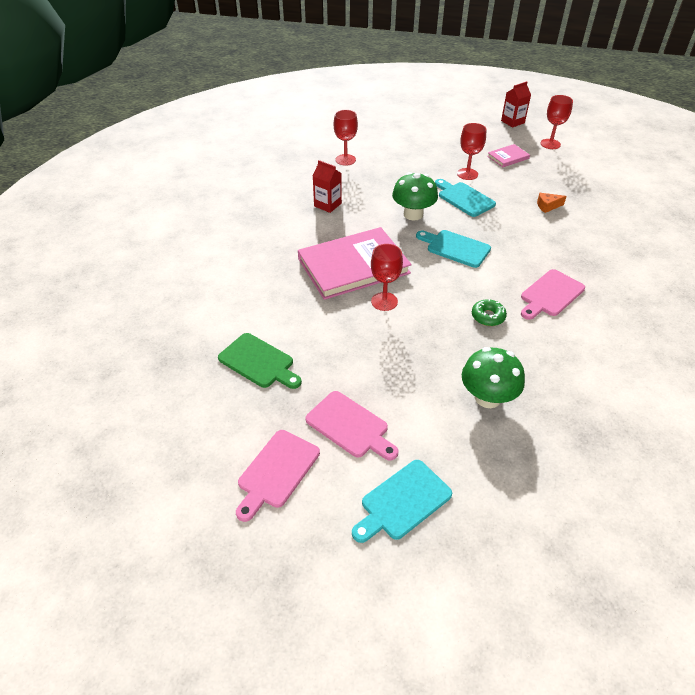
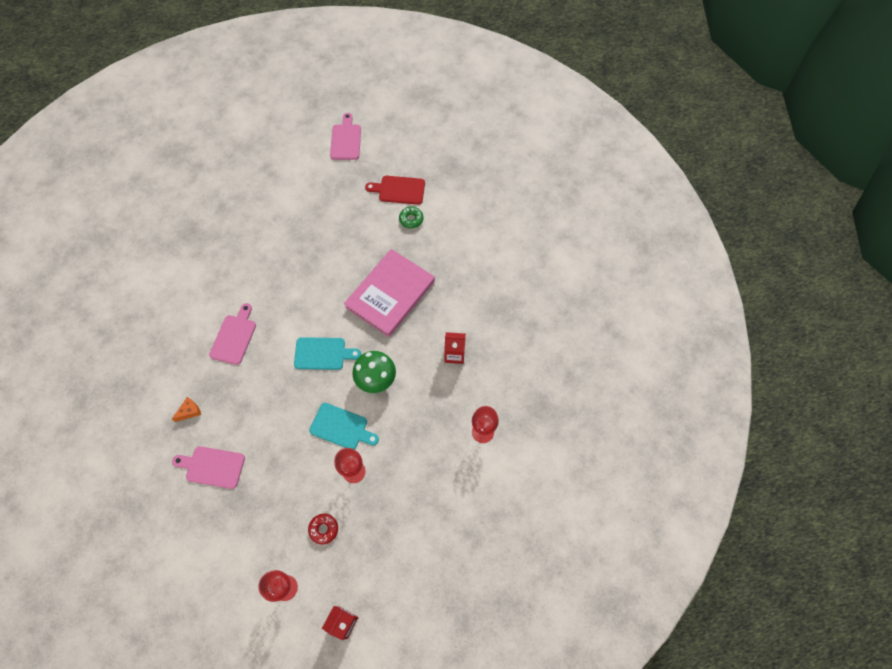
camera: 150 degrees right, 20 degrees up
(259, 362) = (399, 190): green cutting board -> red cutting board
(350, 426) = (323, 178): pink cutting board -> pink cutting board (212, 467)
(384, 301) = (350, 272): red goblet -> none
(403, 501) = (277, 154): turquoise cutting board -> none
(487, 397) = (254, 230): green mushroom -> none
(488, 316) = (273, 293): green donut -> green donut (411, 219)
(508, 157) = (323, 529): pink book -> red donut
(547, 206) = (261, 456): orange cheese -> orange cheese (189, 411)

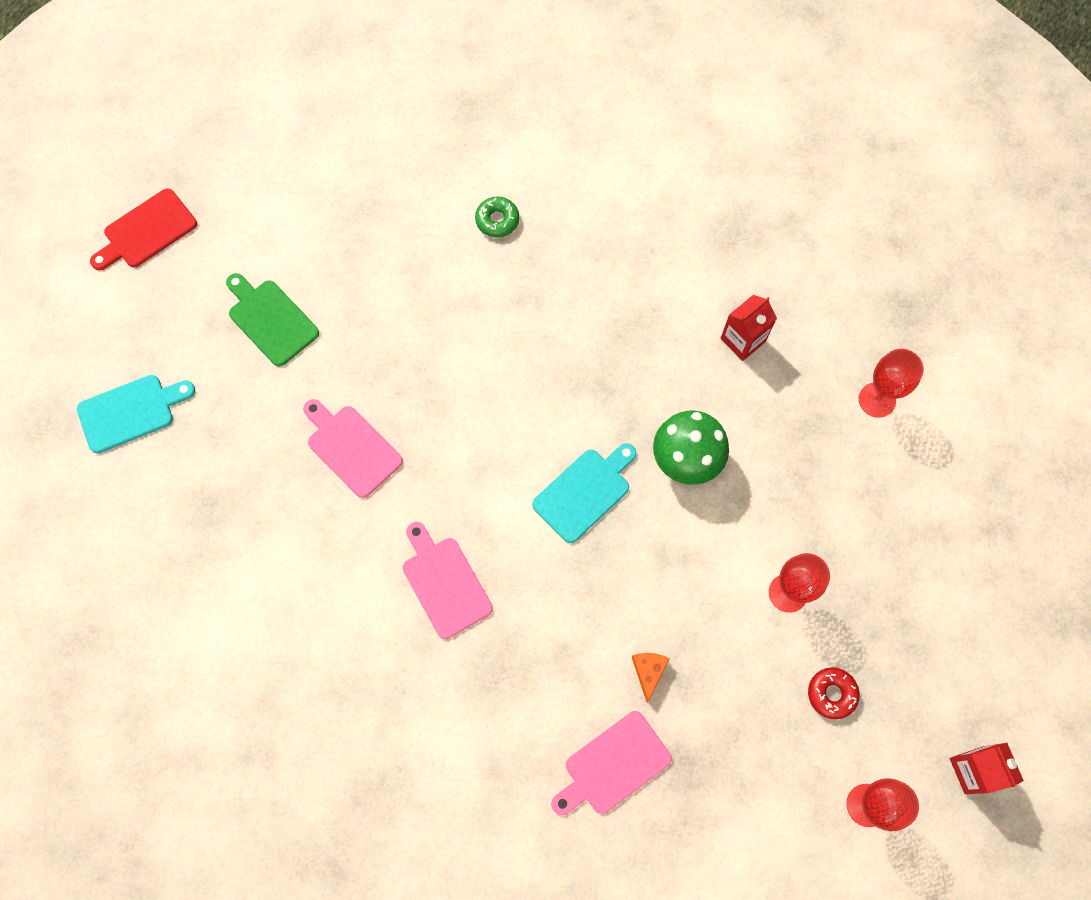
camera: 45 degrees left, 5 degrees up
(189, 411) = (500, 731): orange cheese -> orange cheese (649, 672)
(286, 184) = (270, 320): none -> green cutting board
(341, 427) = (713, 557): turquoise cutting board -> turquoise cutting board (131, 412)
(346, 140) = (283, 189): pink cutting board -> pink cutting board (351, 448)
(390, 294) = (581, 339): pink book -> none
(399, 190) = (436, 195): red cutting board -> red cutting board (146, 231)

